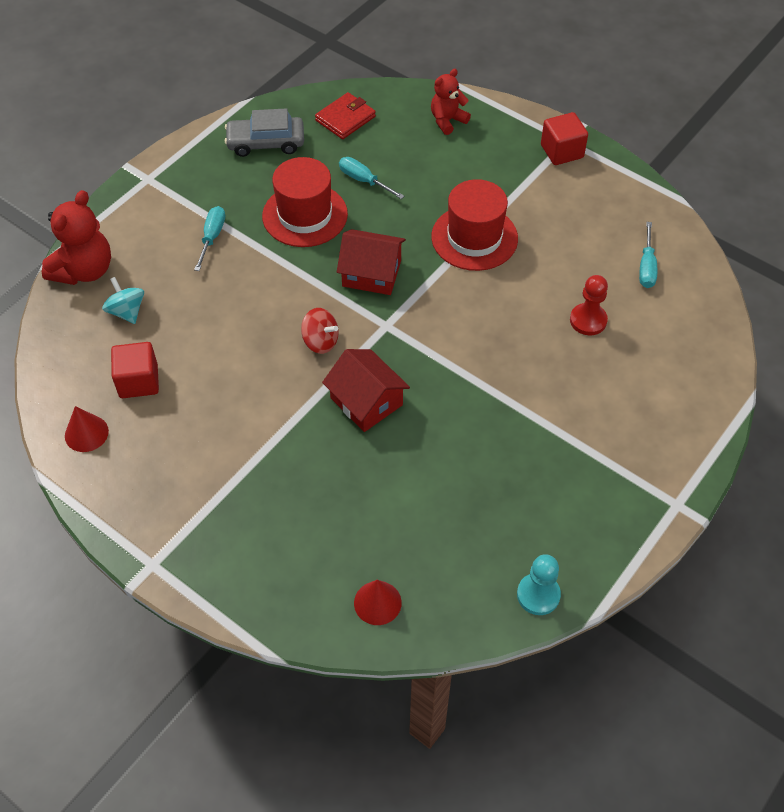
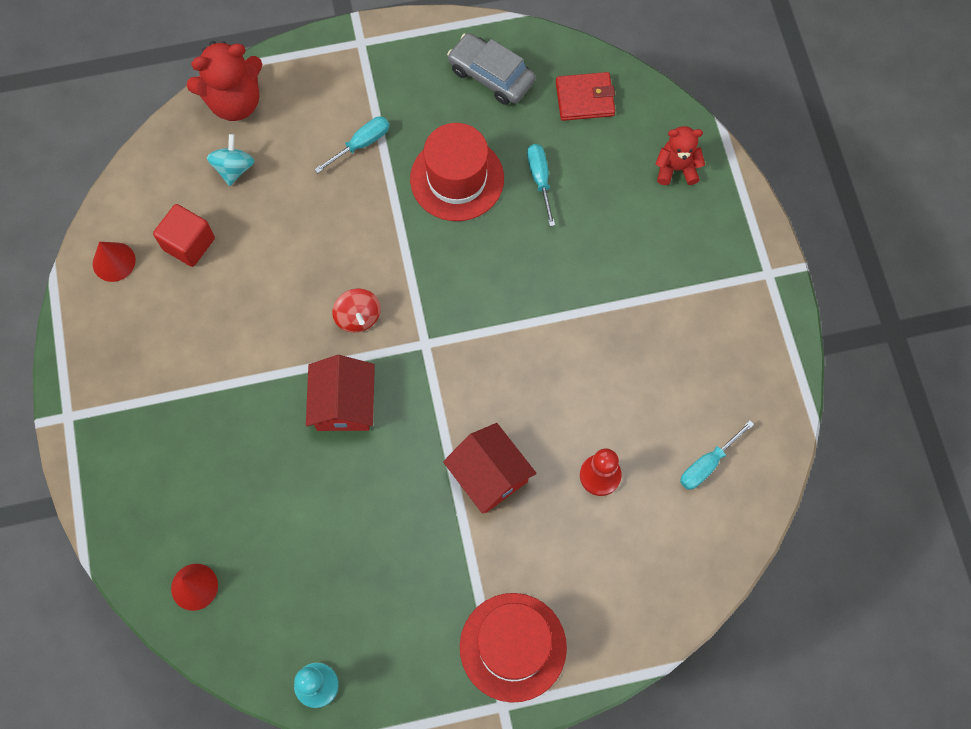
camera: 40 degrees right, 15 degrees up
(371, 273) = (459, 282): red house -> red house (489, 475)
(474, 238) = (581, 314): red hat -> red hat (513, 647)
(562, 151) = (751, 282): red cube -> none

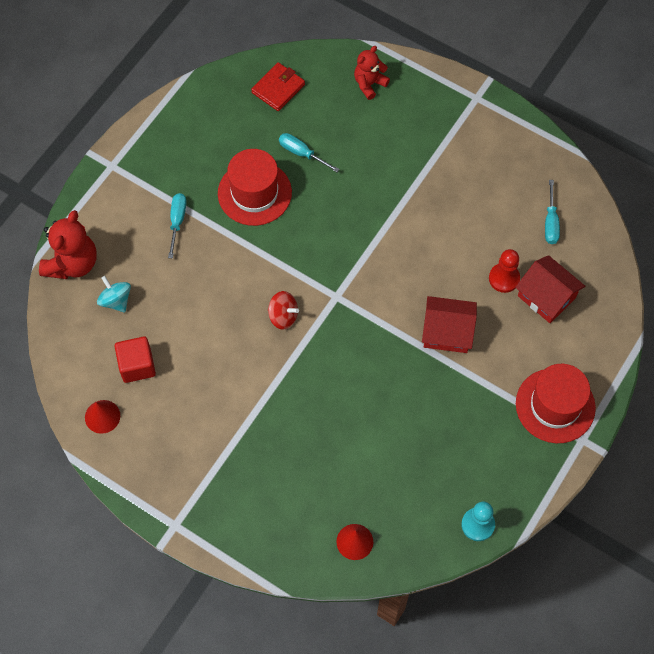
camera: 45 degrees left, 5 degrees down
(343, 403) = (327, 369): red house -> red house (546, 296)
(491, 75) = (210, 120): grey car -> none

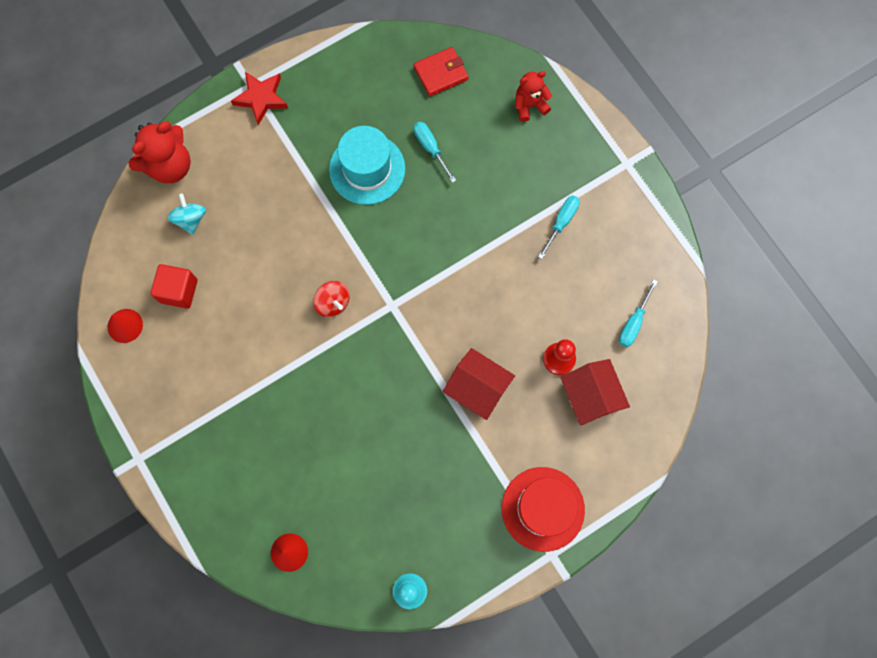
camera: 25 degrees right, 10 degrees up
(127, 173) = (261, 98): none -> red star
(177, 221) = (283, 166): turquoise screwdriver -> turquoise screwdriver (561, 222)
(254, 193) = (367, 169): red hat -> turquoise hat

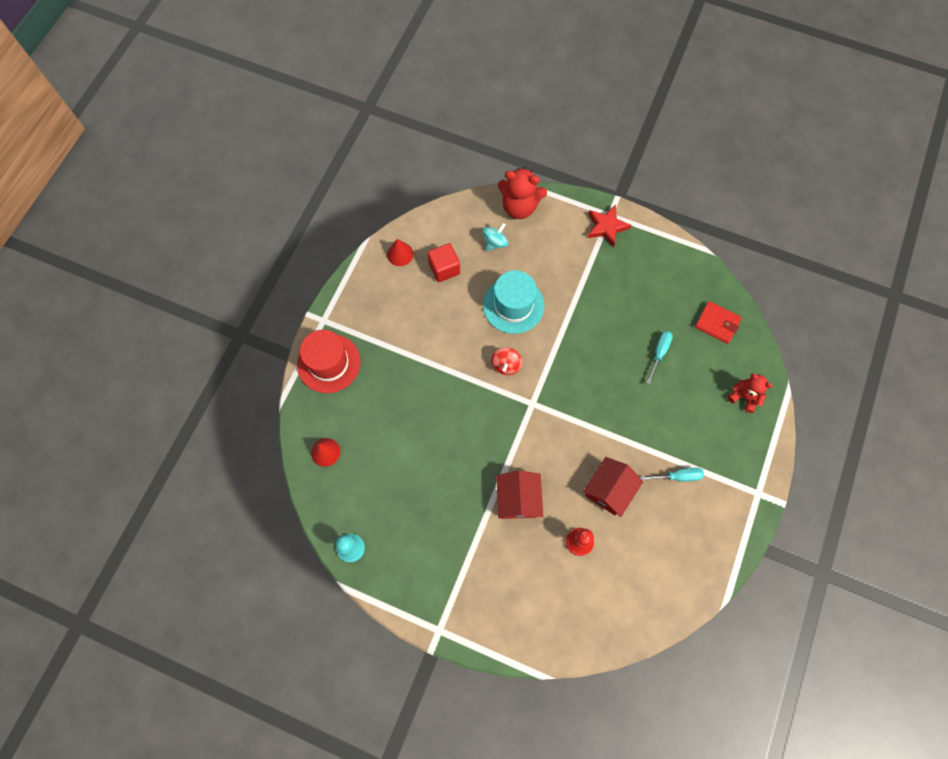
camera: 55 degrees right, 5 degrees down
(367, 169) = (612, 323): turquoise hat -> turquoise hat (513, 305)
(543, 509) = (466, 602): red hat -> red hat (329, 363)
(591, 396) = (569, 582): red house -> red house (609, 490)
(633, 323) = (645, 578): turquoise screwdriver -> none

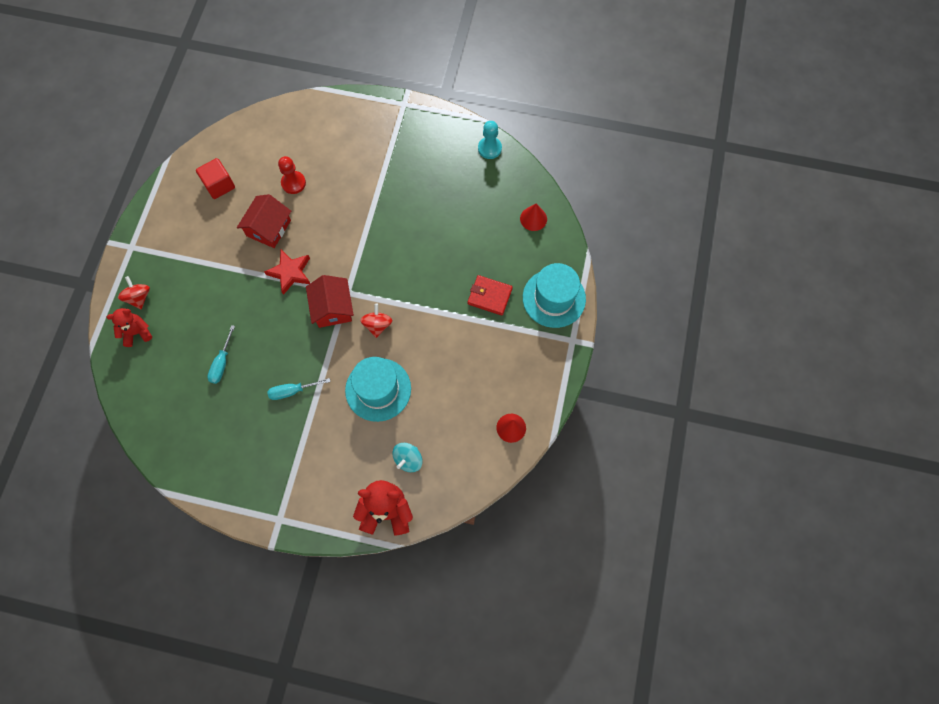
camera: 170 degrees right, 0 degrees up
(329, 363) = (554, 298): red hat -> turquoise hat
(444, 268) = (459, 419): red cube -> red cube (219, 185)
(518, 499) = (351, 208): red house -> red house (332, 308)
(606, 227) = (282, 502): red star -> red star (290, 272)
(678, 476) = (205, 249): turquoise screwdriver -> turquoise screwdriver (292, 391)
(717, 323) = (160, 406): red wallet -> red wallet (489, 296)
(744, 397) = (137, 332): red teddy bear -> red teddy bear turned 135 degrees clockwise
(745, 433) = (139, 297): none -> red spinning top

